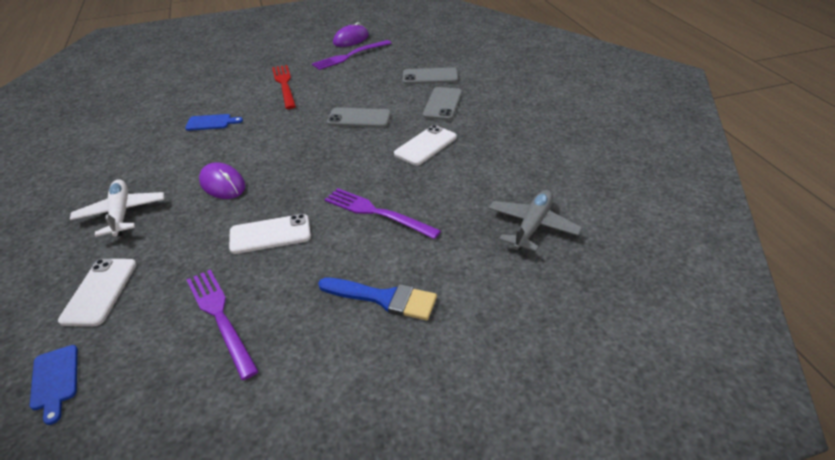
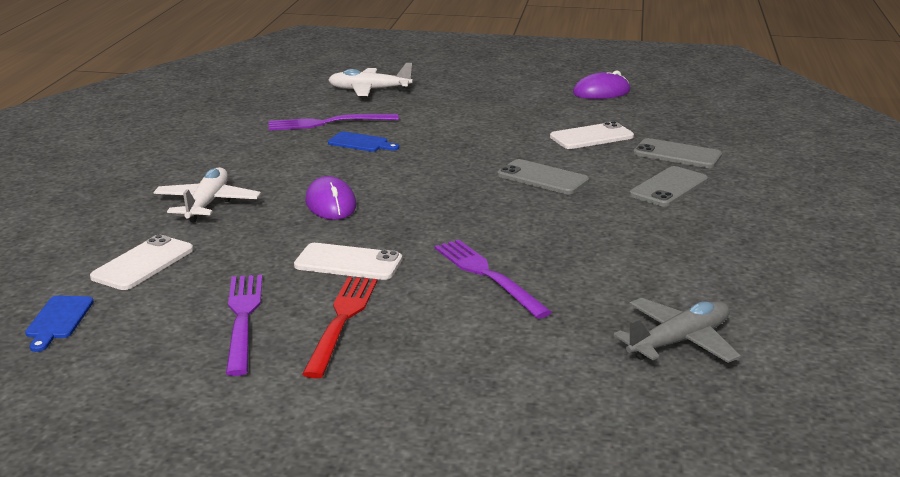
camera: 25 degrees right, 15 degrees down
(188, 74) = (369, 90): none -> white plane
(284, 85) = (476, 124): red fork -> red fork (342, 321)
(350, 56) = (585, 110): purple fork -> purple fork (328, 123)
(384, 298) = (430, 355): blue brush -> none
(425, 145) = (607, 225): white phone -> white phone (591, 137)

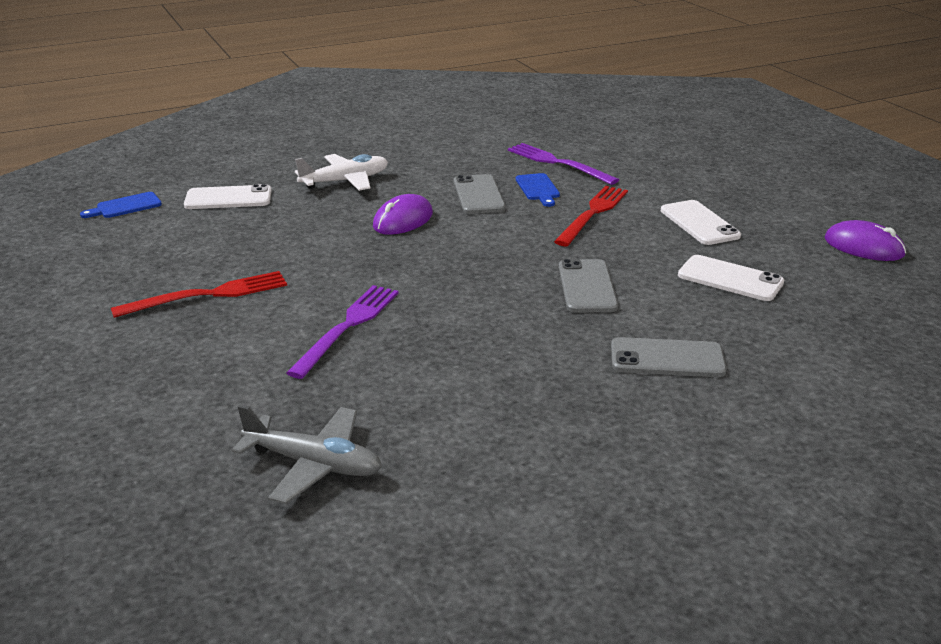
camera: 55 degrees right, 5 degrees up
(243, 319) = (179, 260): purple fork -> none
(348, 263) = (306, 263): white phone -> white phone (699, 223)
(369, 90) = (657, 152): white plane -> none
(435, 141) = (593, 214): none -> red fork
(677, 154) = (766, 338): grey phone -> grey phone (478, 195)

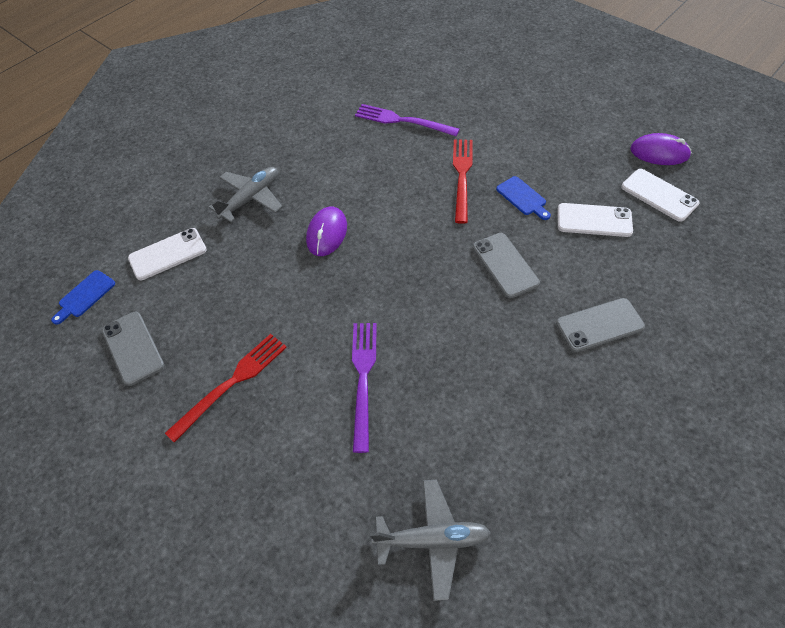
camera: 20 degrees left, 25 degrees up
(345, 181) = (251, 198): white plane -> grey plane
(478, 195) = (366, 181): grey phone -> grey phone (133, 348)
(538, 189) = (405, 158): blue cutting board -> blue cutting board (522, 197)
(699, 223) = (541, 162): white phone -> white phone (659, 195)

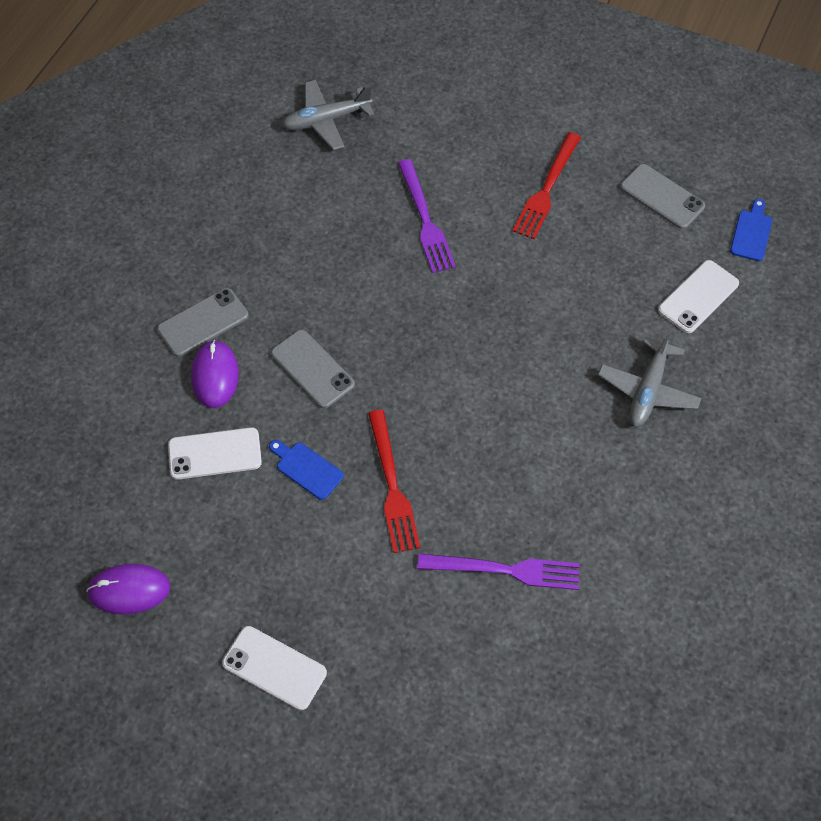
camera: 160 degrees right, 5 degrees up
(327, 233) = (530, 363): purple mouse -> purple mouse (215, 375)
(659, 195) = (133, 512): white phone -> white phone (274, 668)

